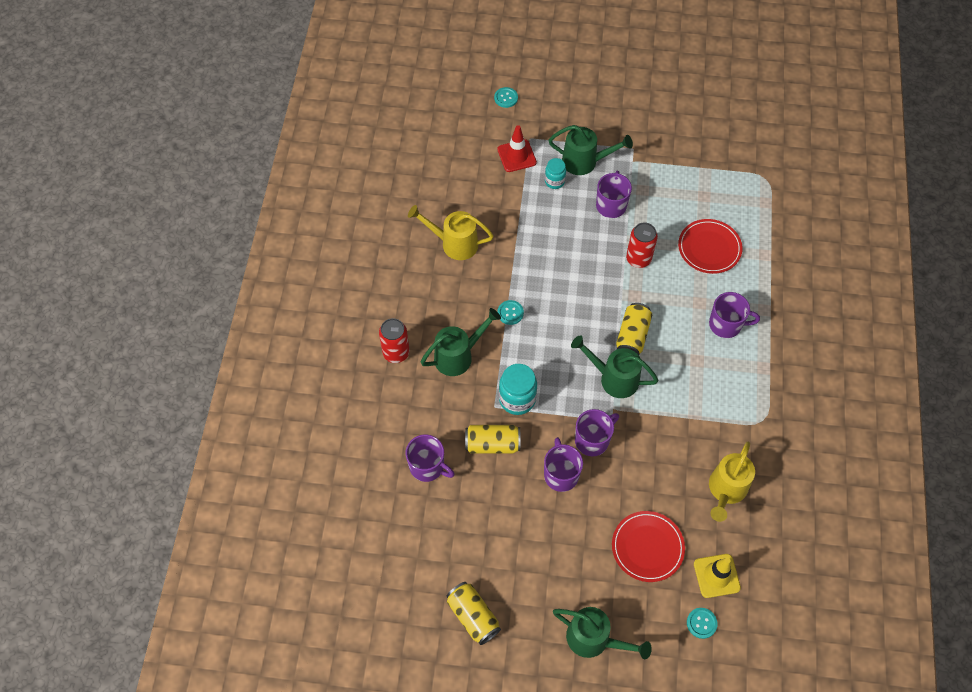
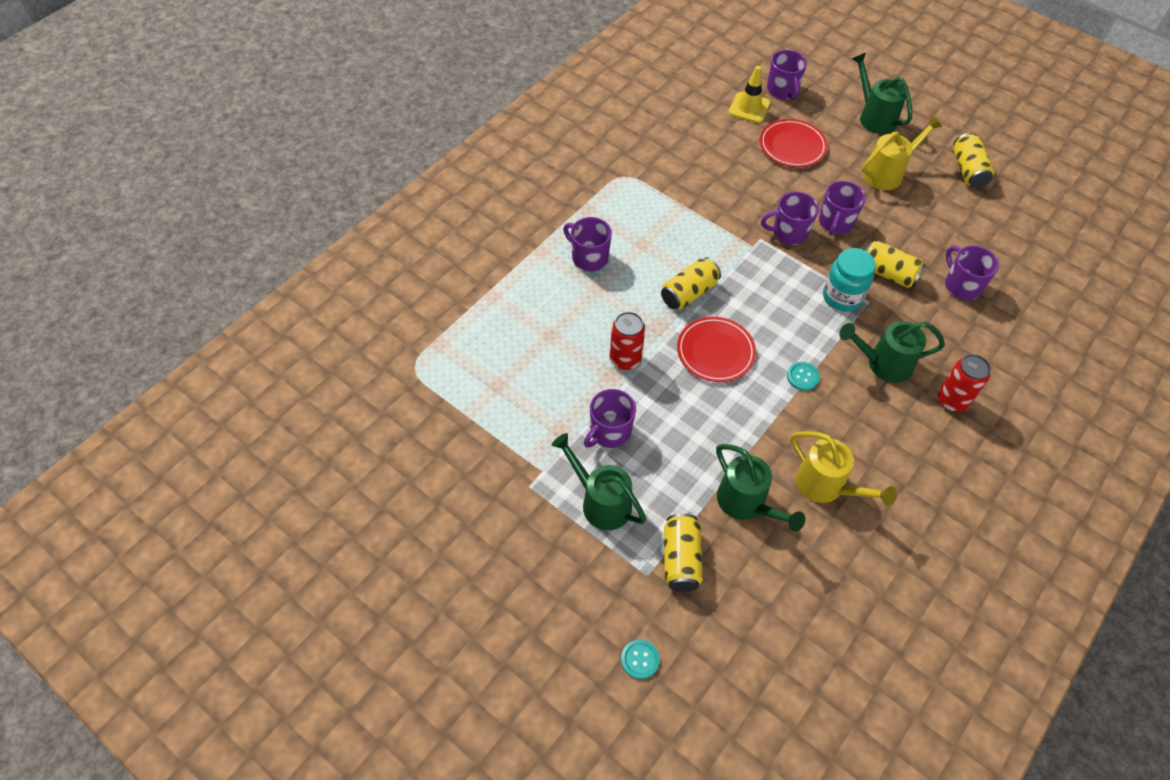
camera: 150 degrees left, 5 degrees down
(516, 156) = (681, 559): red traffic cone -> yellow can
(554, 181) = (655, 497): turquoise jar -> none
(613, 378) = (734, 269): green watering can -> green watering can (746, 504)
(701, 623) = (782, 90): turquoise button -> purple mug
(709, 248) = (542, 331): red plate -> red plate (715, 351)
(725, 491) = (698, 149): yellow watering can -> yellow watering can (888, 173)

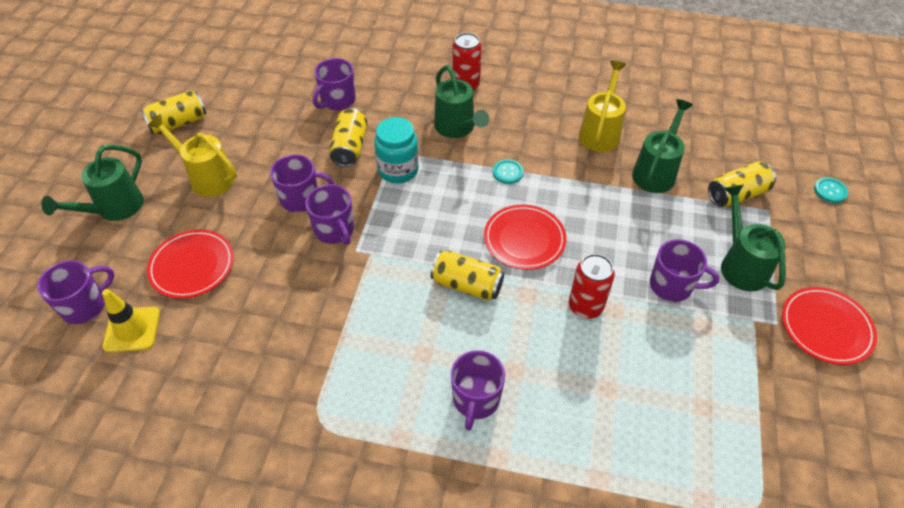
camera: 115 degrees left, 5 degrees down
(502, 522) = (826, 327): none -> red plate
(600, 501) = (741, 264): green watering can -> green watering can turned 150 degrees clockwise

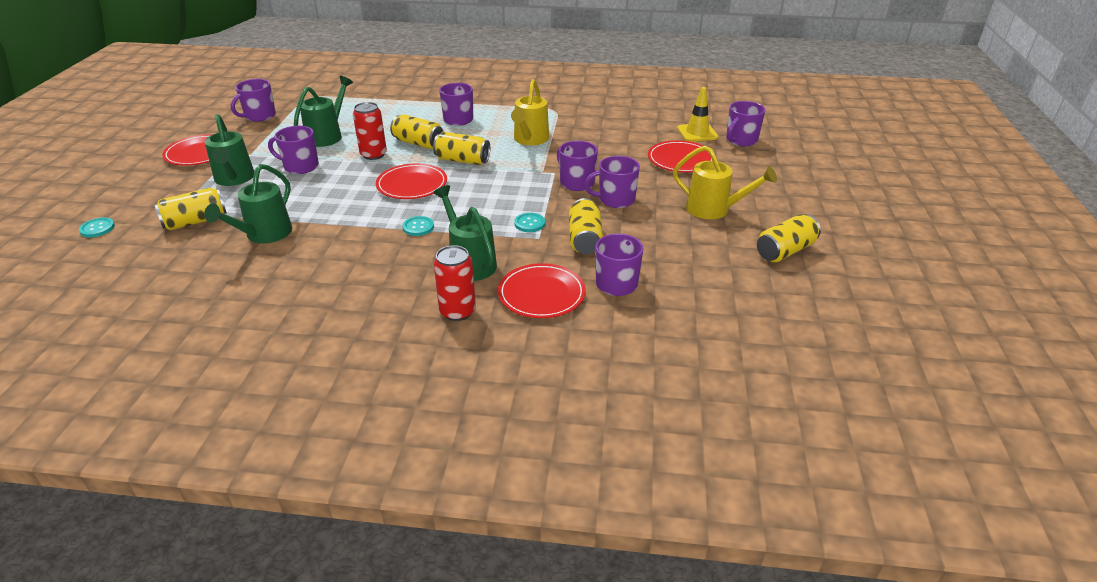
camera: 175 degrees right, 15 degrees down
(114, 209) = (777, 186): green watering can -> green watering can (328, 136)
(398, 170) = (529, 223): turquoise jar -> turquoise button
(400, 95) = (541, 294): none -> red plate
(529, 331) = (418, 143): none -> yellow can
(600, 132) = (304, 267): yellow watering can -> yellow watering can (529, 140)
(806, 437) = (259, 116): none -> purple mug

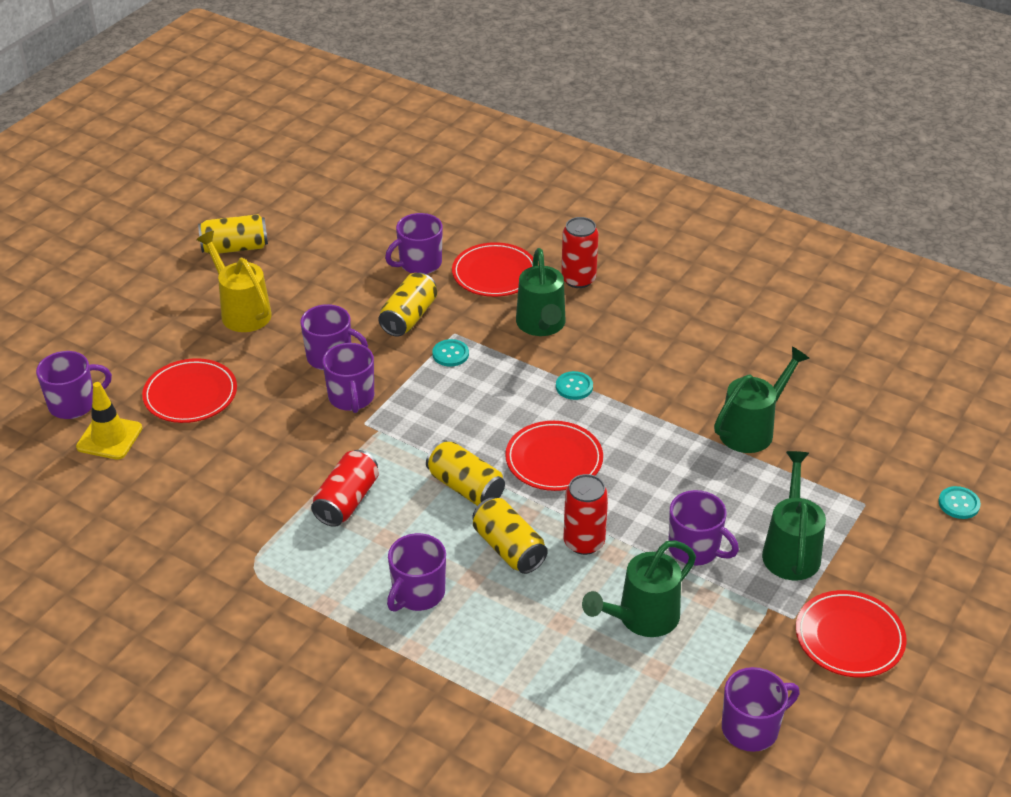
camera: 155 degrees left, 5 degrees up
(195, 221) = (836, 478): yellow can -> none
(529, 140) = (346, 501): yellow watering can -> red can

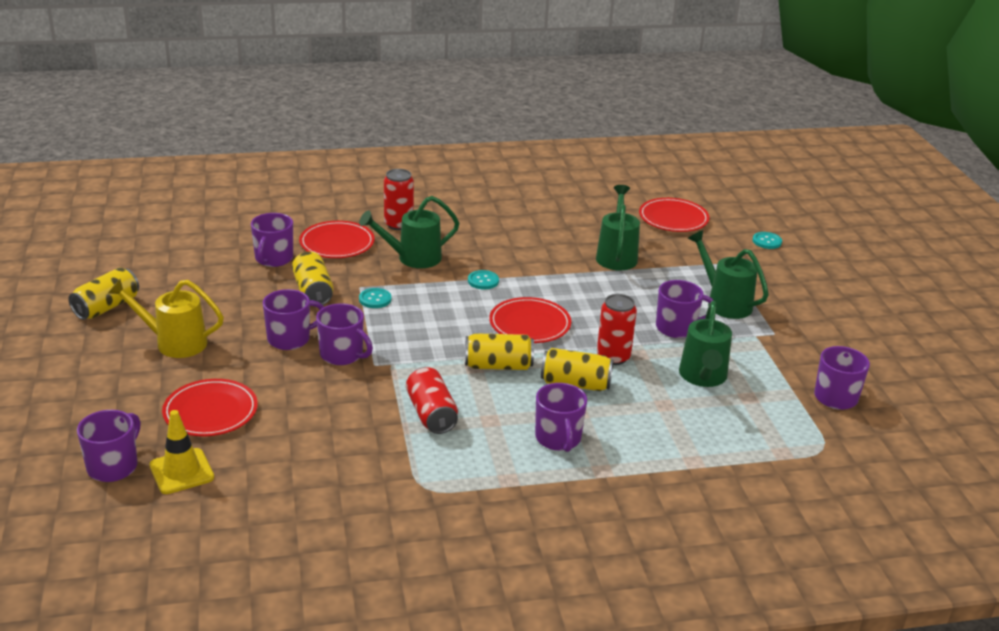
camera: 45 degrees left, 10 degrees down
(541, 326) = (412, 258): green watering can -> green watering can turned 120 degrees clockwise
(849, 637) = (812, 327): red plate -> red plate (673, 218)

